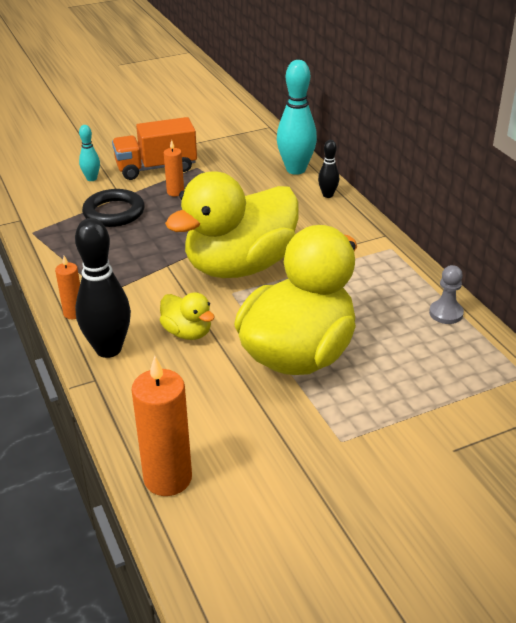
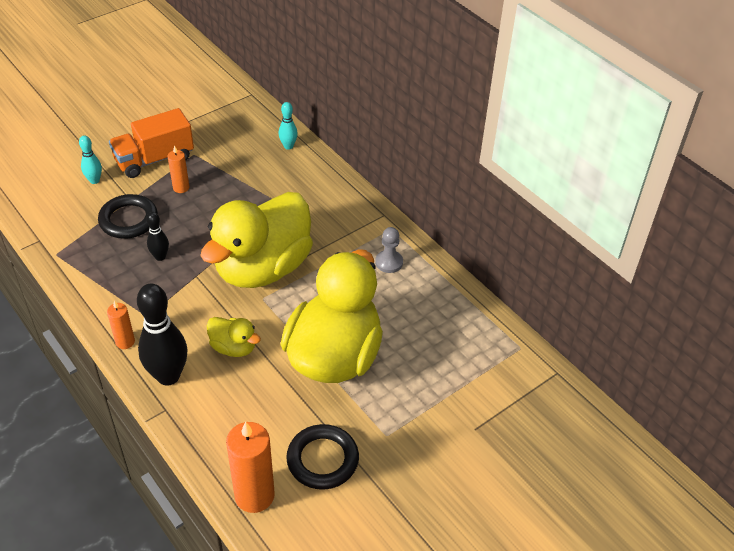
camera: 15 degrees left, 10 degrees up
(258, 454) = (322, 460): none -> black ring
(296, 169) = (288, 146): turquoise bowling pin -> turquoise bowling pin, size x0.51
(328, 195) = (324, 174): black bowling pin -> black bowling pin (160, 257)
(446, 313) = (449, 294): grey pawn -> grey pawn (389, 262)

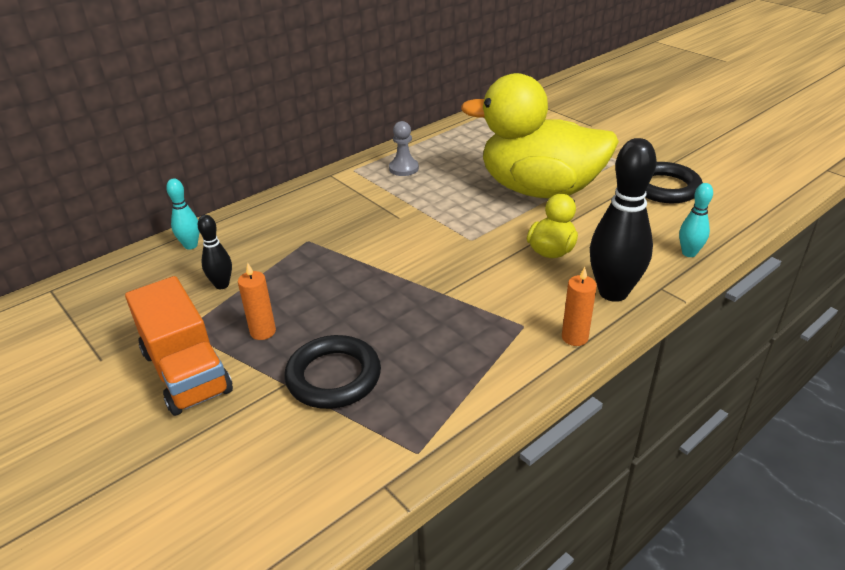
camera: 90 degrees left, 10 degrees down
(94, 180) = (228, 440): turquoise bowling pin -> turquoise bowling pin (689, 253)
(160, 257) = (412, 330): black bowling pin -> black bowling pin (222, 285)
(254, 495) = (727, 219): orange candle -> none
(263, 268) = (422, 243): yellow duck -> none

